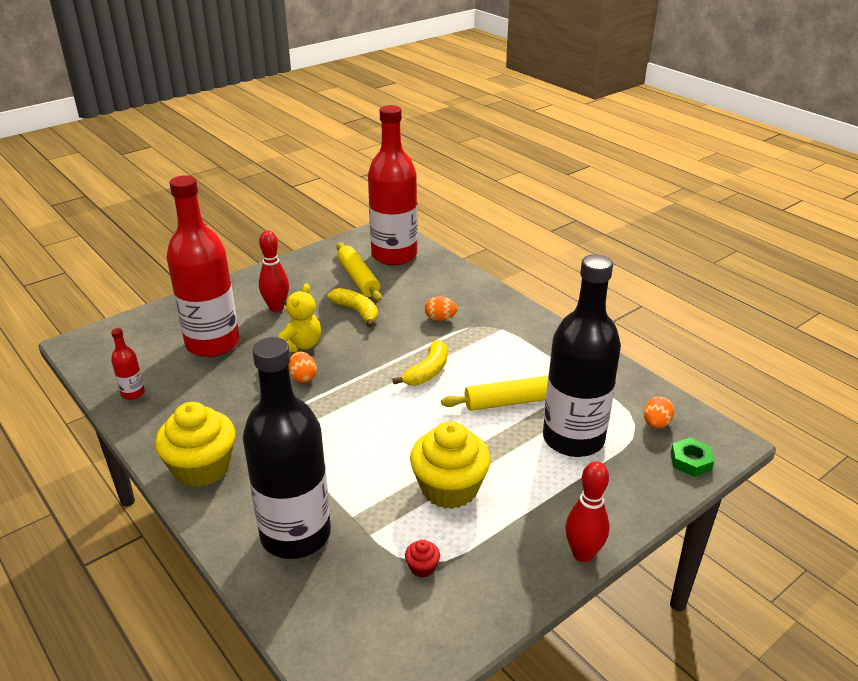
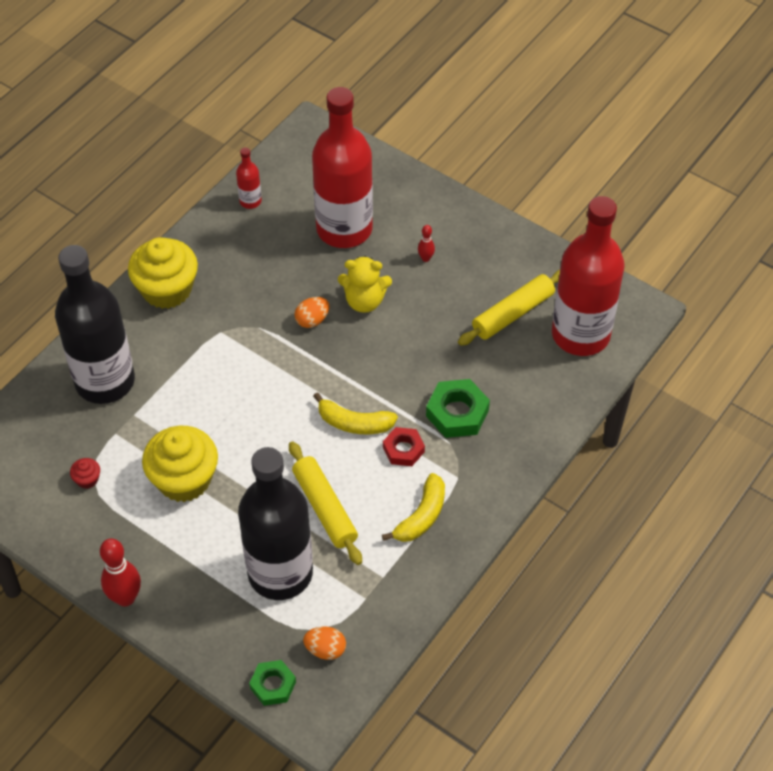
camera: 75 degrees right, 20 degrees up
(276, 308) = (426, 258): red bowling pin -> red bowling pin, size x0.51
(357, 312) = (443, 331): yellow banana -> yellow banana (421, 516)
(440, 319) = (457, 413): orange egg -> green nut
(465, 350) = (403, 450): none -> red nut

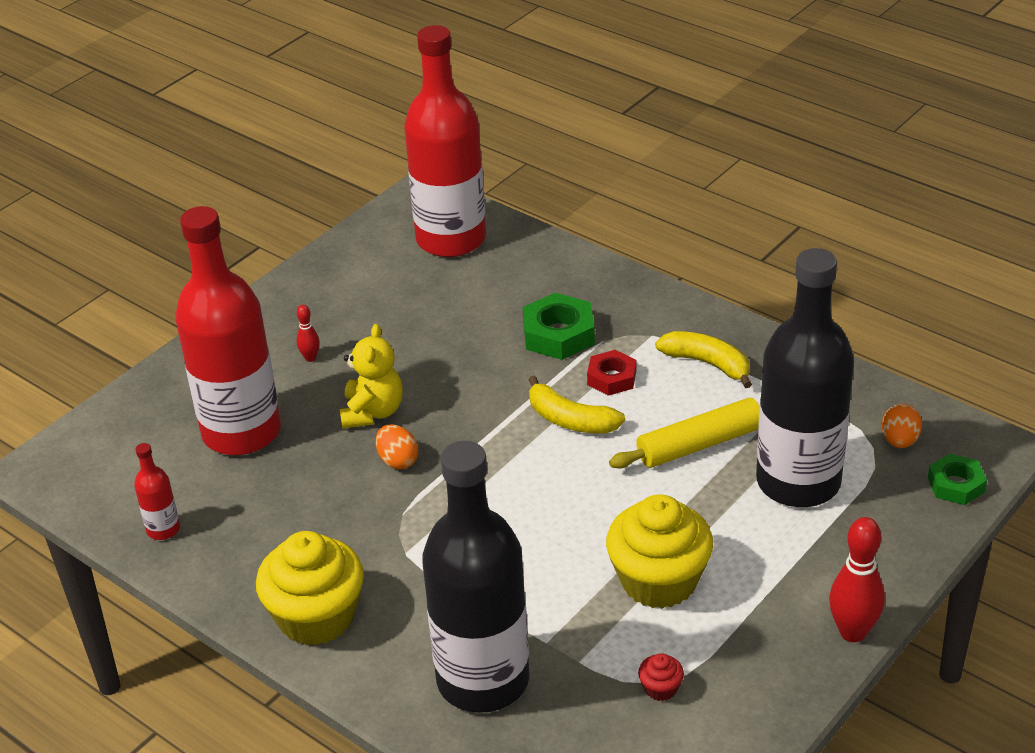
camera: 85 degrees left, 15 degrees down
(354, 423) = (570, 420): yellow banana -> yellow banana turned 105 degrees clockwise
(512, 314) = (412, 288): yellow rolling pin -> none

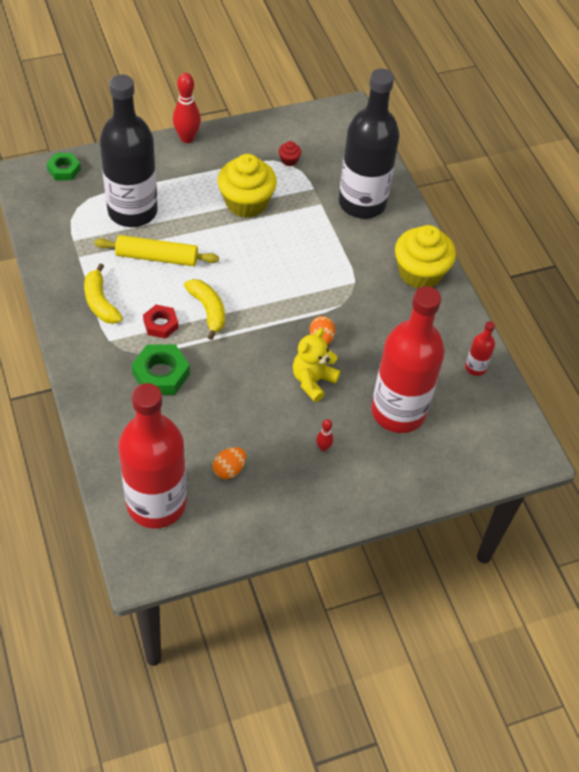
camera: 155 degrees left, 15 degrees up
(899, 441) = (60, 203): orange egg -> orange egg (229, 469)

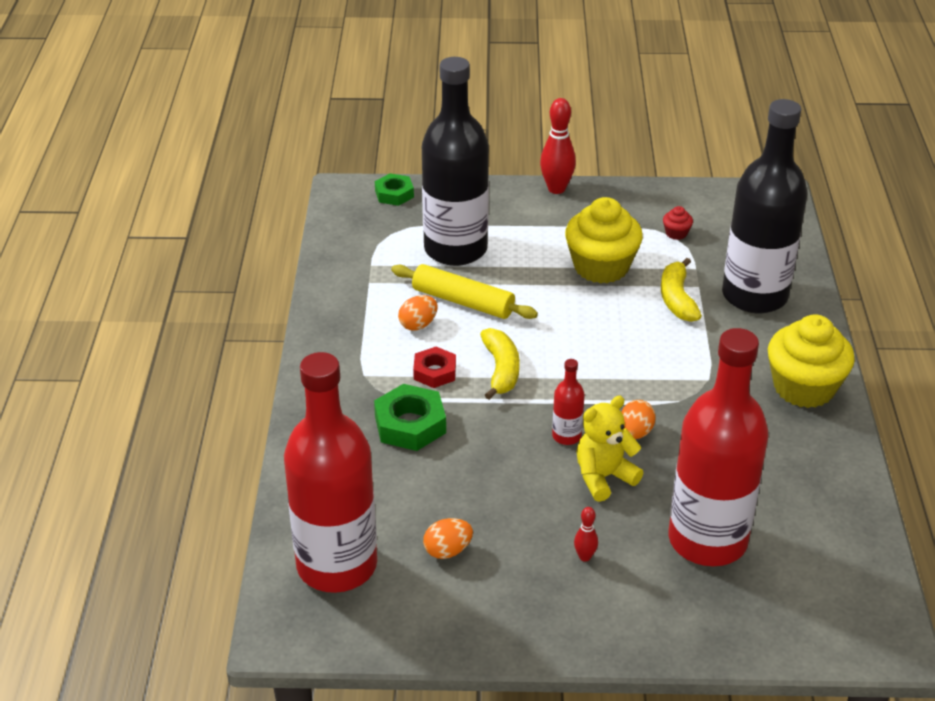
camera: 25 degrees right, 15 degrees down
(100, 302) = (372, 333): yellow banana -> yellow banana (677, 299)
(132, 286) = (418, 325): none -> orange egg
(475, 368) = (840, 514): red bottle -> red bottle (566, 436)

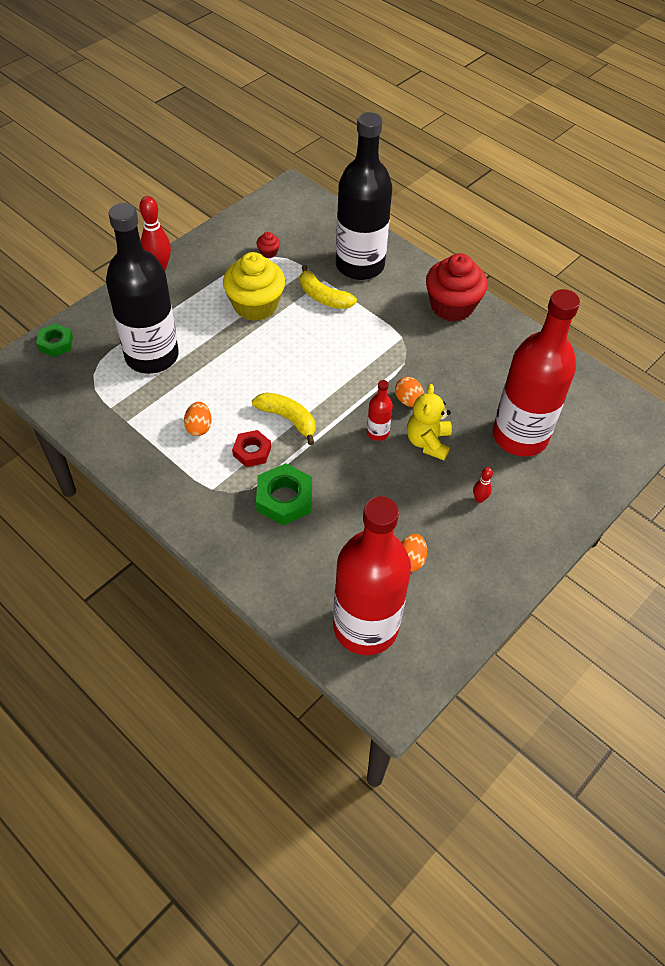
camera: 50 degrees left, 15 degrees up
(463, 302) = (205, 390): yellow rolling pin -> none
(804, 388) = (452, 306): yellow cupcake -> red cupcake

